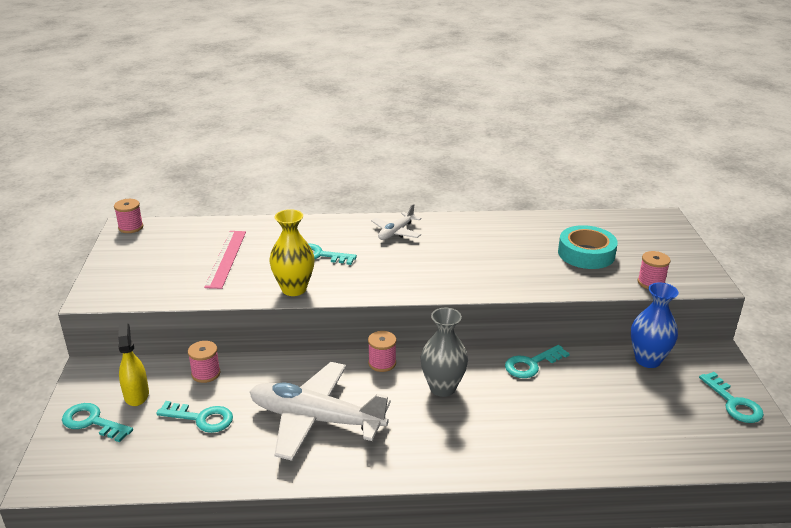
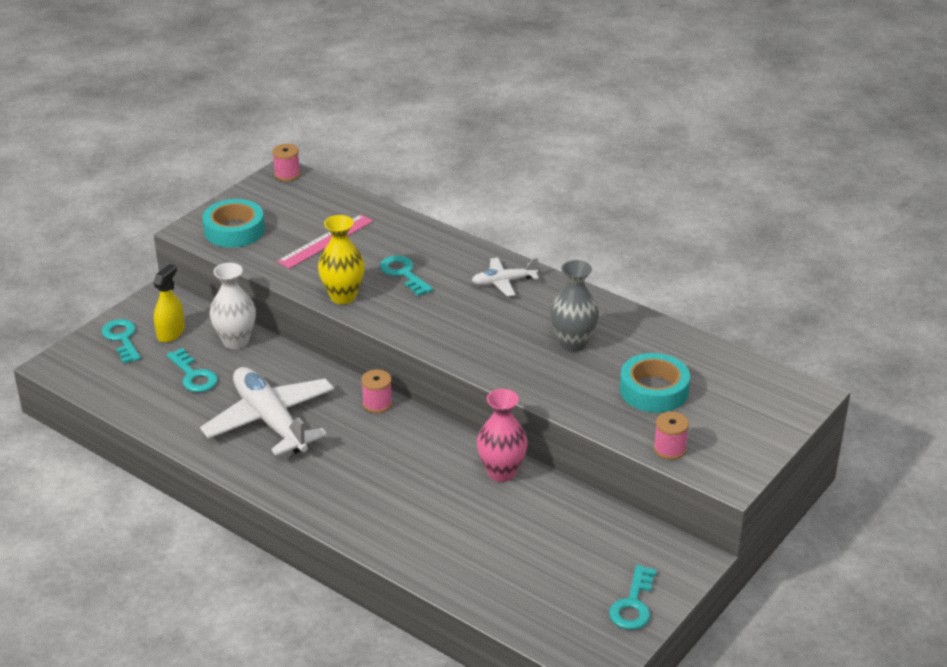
camera: 40 degrees right, 5 degrees up
(135, 281) = (234, 230): none -> turquoise tape
(206, 373) = (235, 341): pink spool -> white vase
(442, 388) = (397, 450): grey vase -> grey vase (573, 343)
(532, 364) = (501, 472): turquoise key -> pink vase
(648, 360) = (614, 527): blue vase -> none

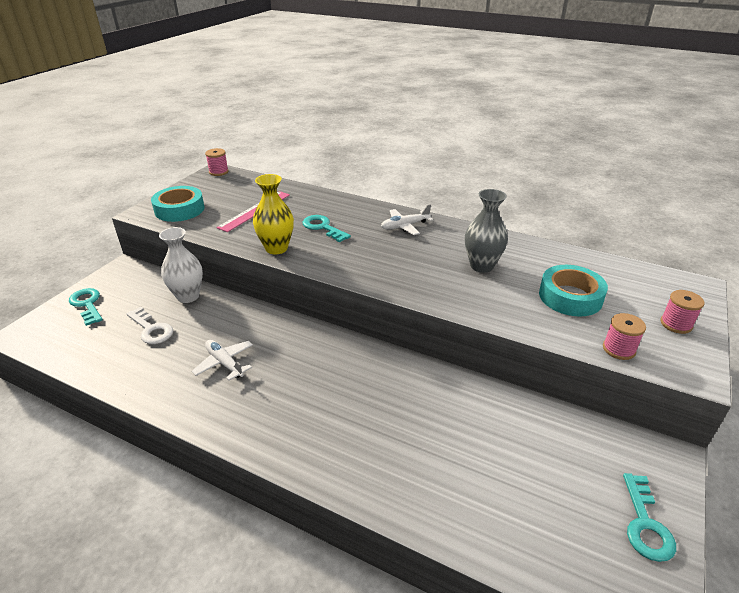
camera: 10 degrees left, 0 degrees up
(171, 333) = (131, 295): yellow spray bottle -> none
(193, 375) = (151, 329): turquoise key -> white key
(270, 421) = (224, 363): white plane -> white plane, size x0.50
(377, 404) = (319, 336): pink spool -> pink spool (676, 324)
(501, 472) = (449, 387): pink vase -> none

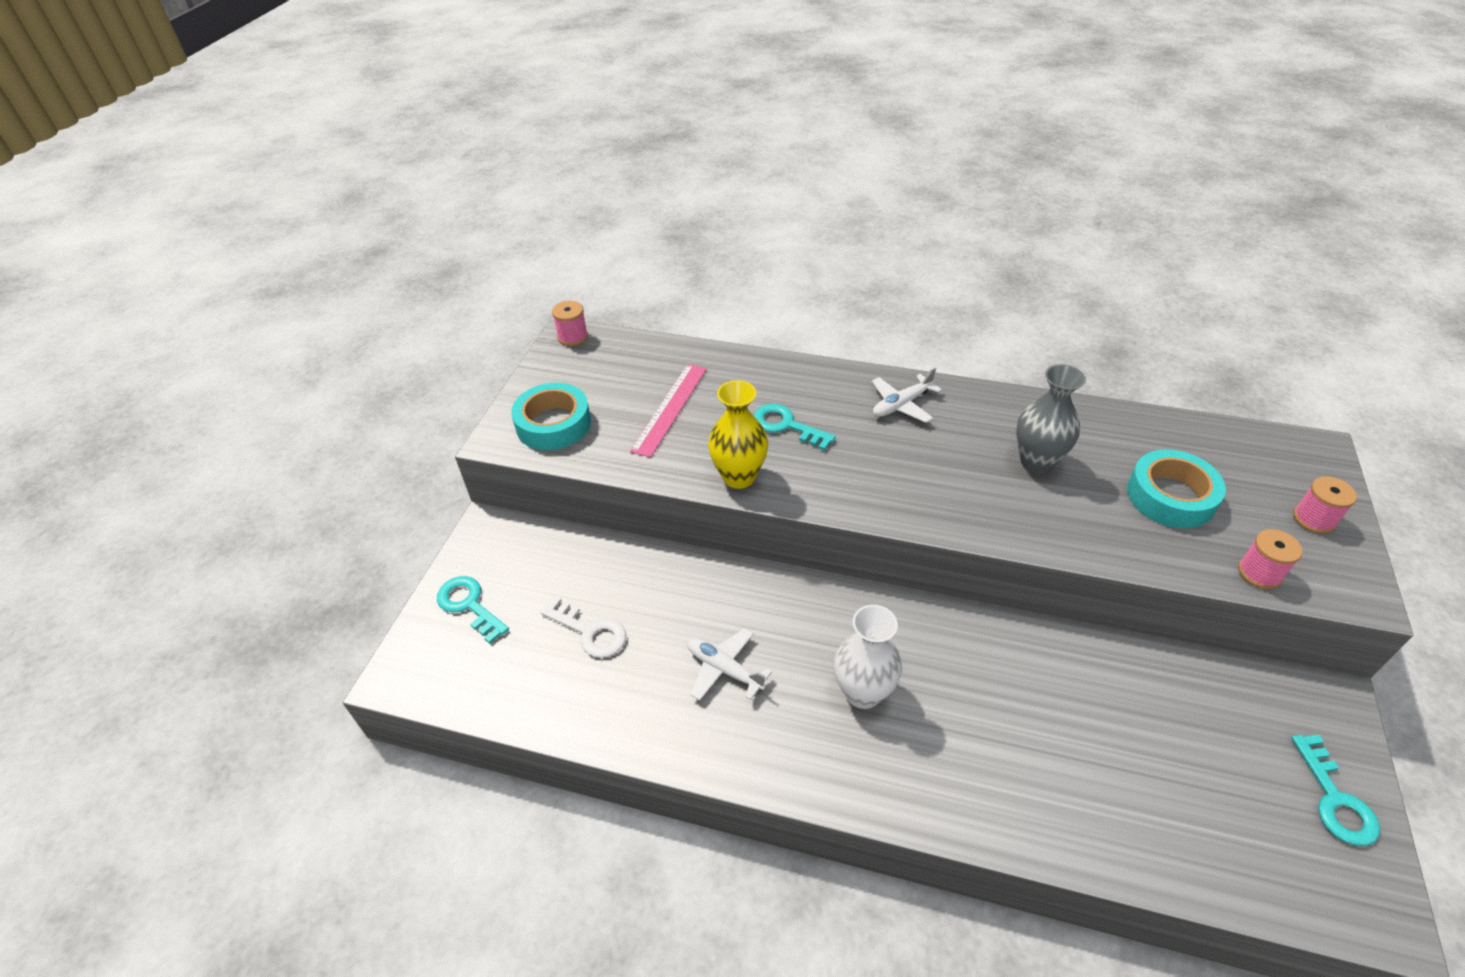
camera: 10 degrees left, 10 degrees up
(188, 296) = (613, 564): white vase -> white vase (863, 692)

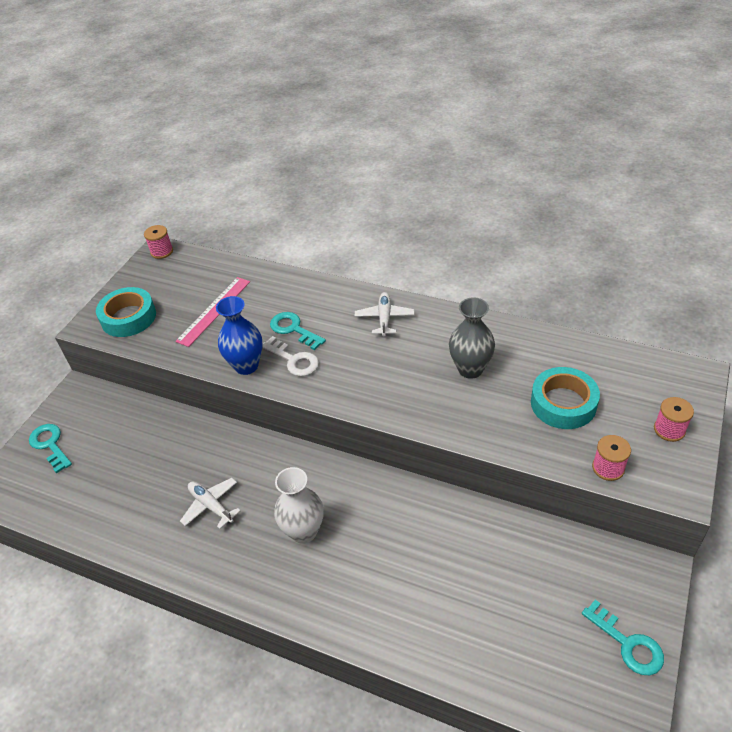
camera: 10 degrees right, 0 degrees up
(589, 631) = (126, 470): white key -> white key (293, 360)
(739, 477) = (246, 366): yellow vase -> blue vase
(901, 405) = (384, 318): white plane -> white plane turned 120 degrees clockwise
(1334, 798) = (627, 643): turquoise key -> turquoise key turned 45 degrees counterclockwise

